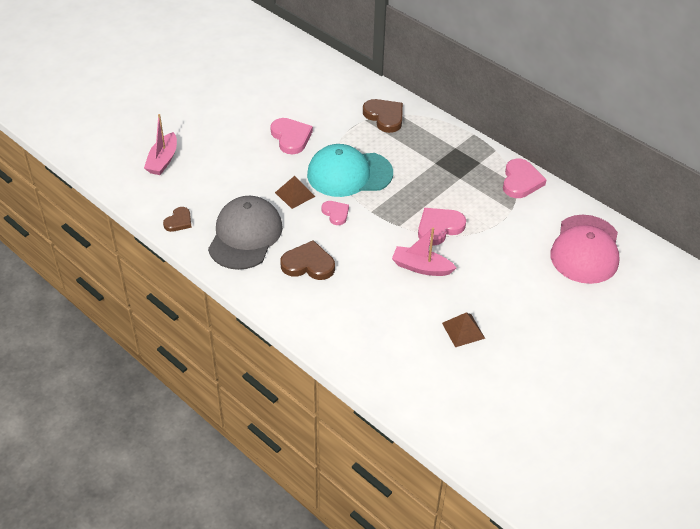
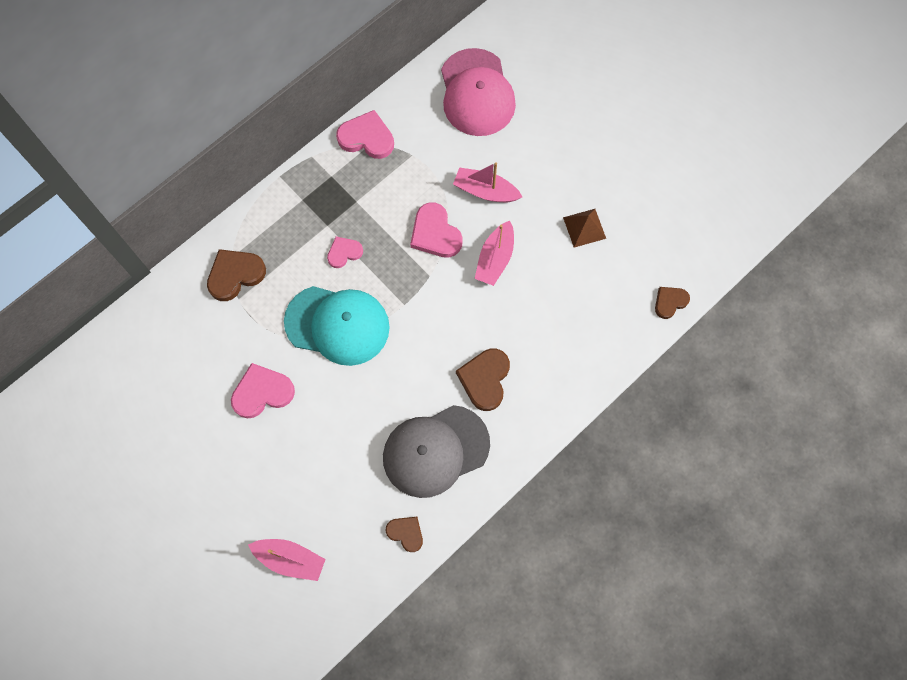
camera: 85 degrees left, 25 degrees up
(245, 236) = (435, 451): grey cap -> grey cap turned 45 degrees counterclockwise
(295, 194) = (368, 390): brown pyramid -> none
(335, 213) = (405, 344): pink heart -> pink heart (344, 253)
(349, 174) = (337, 325): turquoise cap -> turquoise cap turned 75 degrees counterclockwise
(395, 398) = (670, 302): none -> brown heart
(486, 259) = (485, 191): none -> pink boat
(585, 249) = (476, 93): pink cap -> pink cap turned 60 degrees clockwise

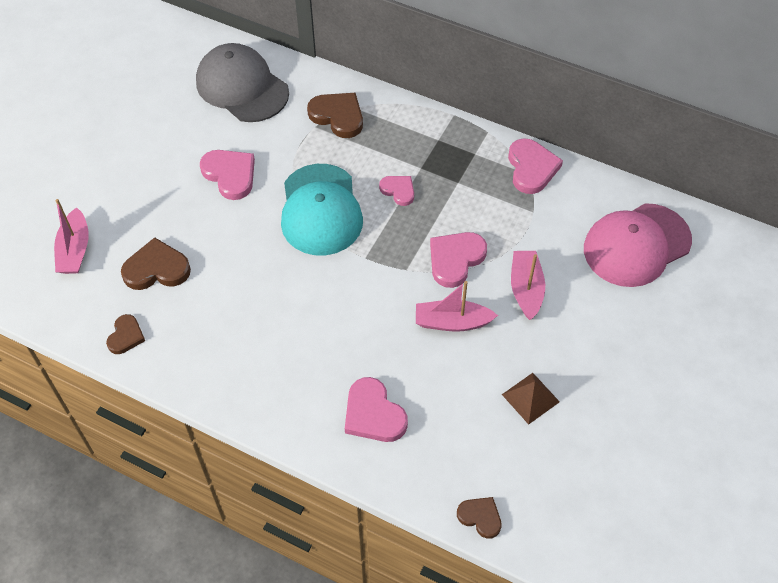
camera: 70 degrees right, 15 degrees down
(435, 451) = (219, 334): grey cap -> grey cap (242, 87)
(485, 379) = (312, 355): brown heart -> brown heart (156, 269)
(557, 349) = (373, 414): none -> pink heart

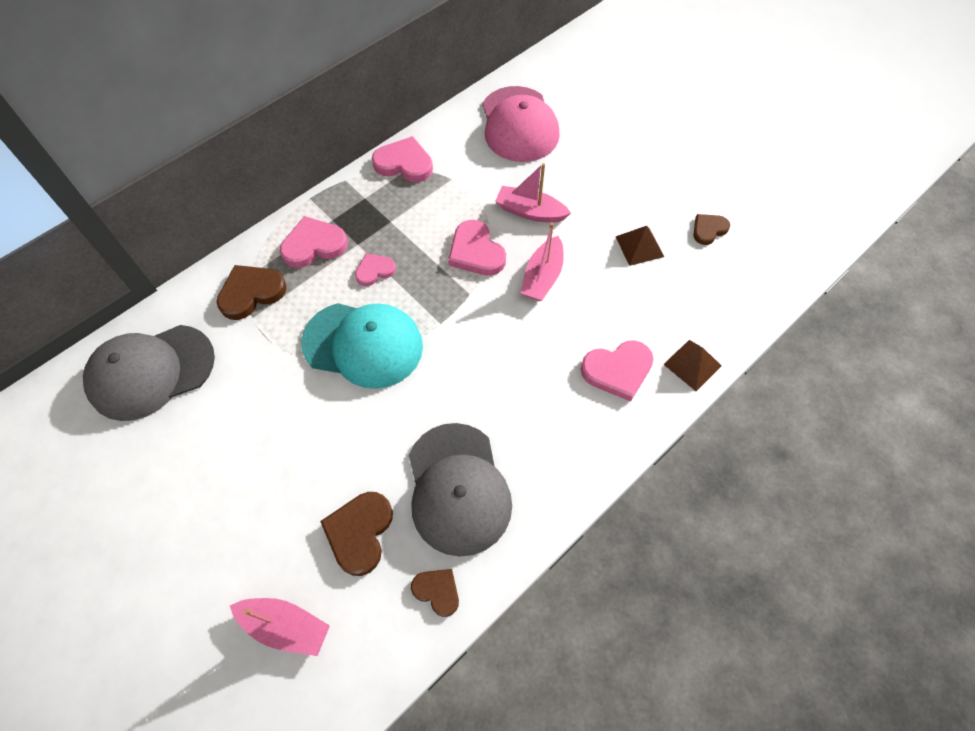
camera: 70 degrees left, 5 degrees up
(214, 322) = (458, 488): none -> grey cap
(230, 175) = (269, 418): pink heart -> pink heart (314, 245)
(406, 479) = (692, 365): none -> brown pyramid
(480, 517) = (742, 321): brown heart -> brown heart (708, 230)

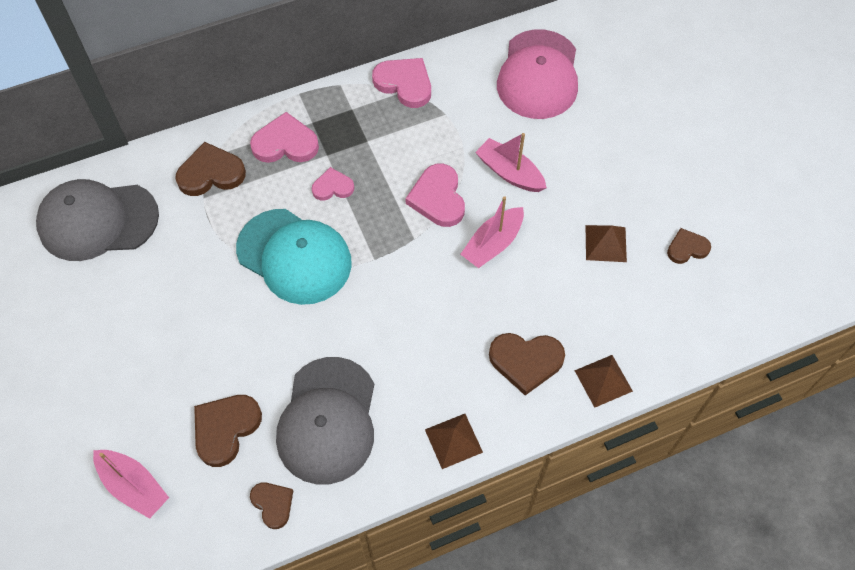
camera: 20 degrees right, 0 degrees up
(584, 466) = (453, 441): none -> brown pyramid
(617, 370) = (526, 361): pink heart -> brown heart

